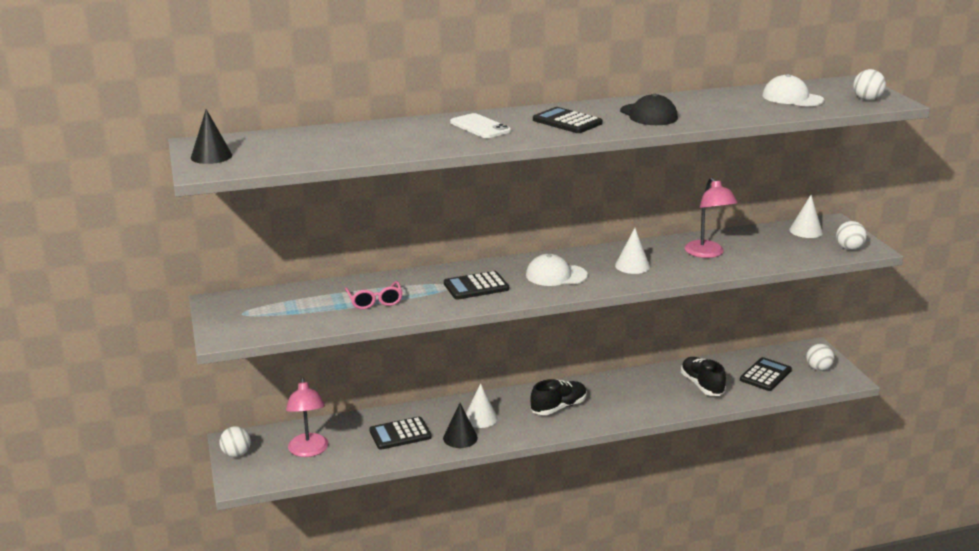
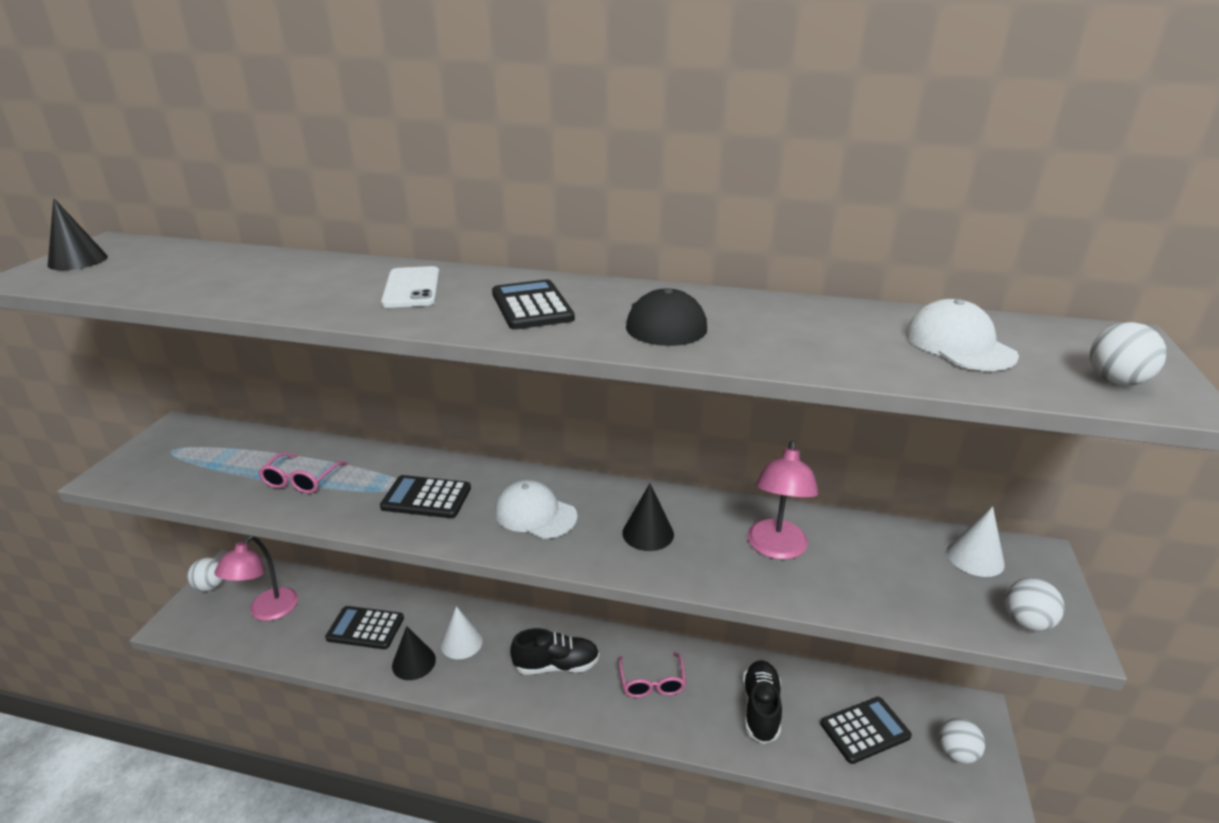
camera: 30 degrees right, 5 degrees up
(627, 395) = (652, 682): none -> pink glasses
(632, 266) = (648, 533): white cone -> black cone

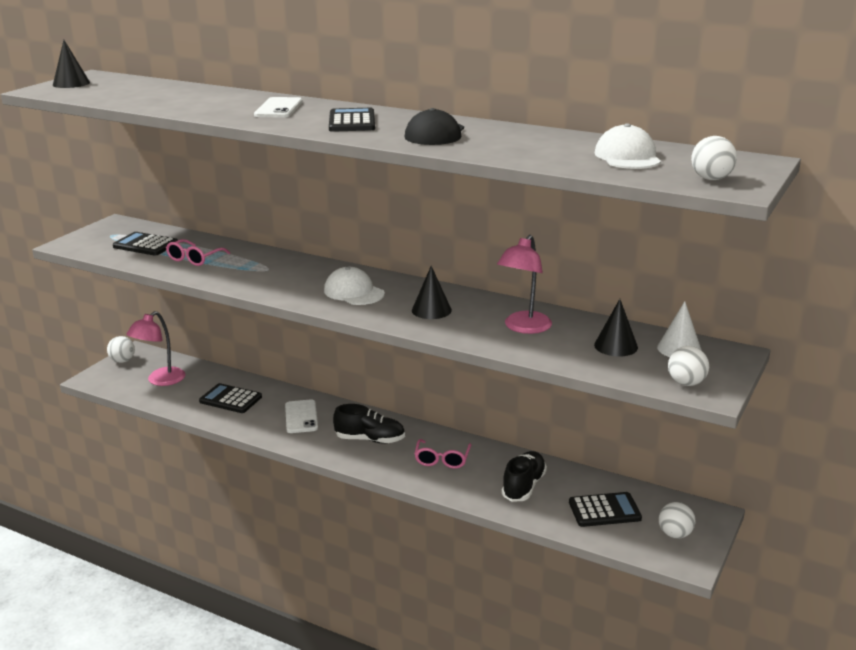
camera: 15 degrees right, 5 degrees down
(414, 662) = (260, 423): black cone -> black cone (616, 346)
(426, 498) = (279, 276): black calculator -> black calculator (145, 245)
(461, 642) = (301, 417): white cone -> white phone

